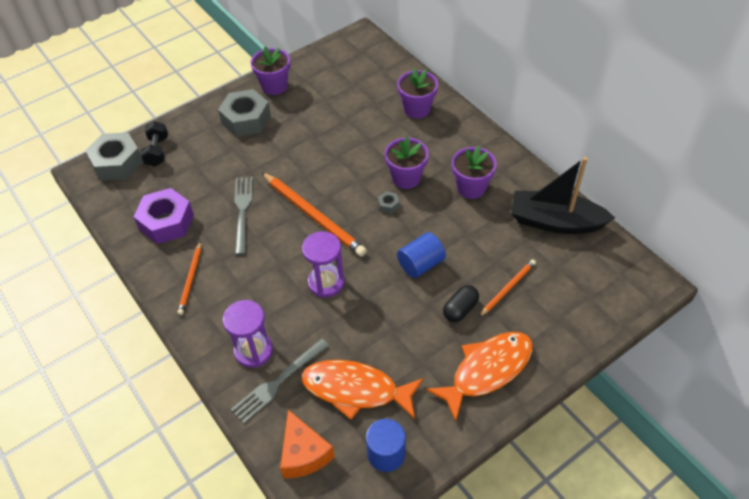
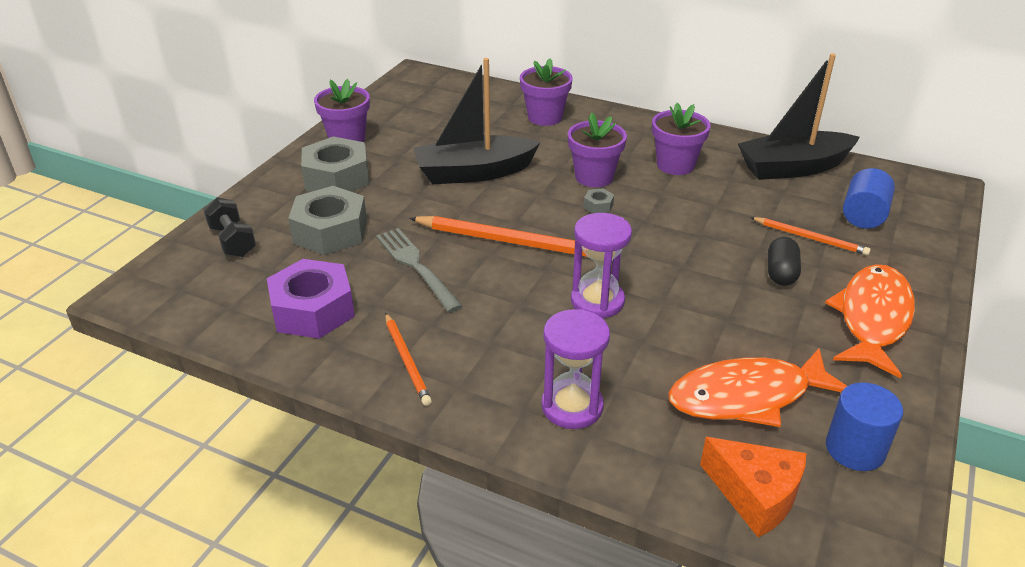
camera: 30 degrees left, 15 degrees down
(117, 163) = (178, 270): grey nut -> grey nut (330, 232)
(278, 382) = (641, 428): grey fork -> none
(331, 145) = (474, 172): none -> black boat
(420, 264) = (692, 247): blue cylinder -> blue cylinder (863, 216)
(507, 289) = (810, 238): orange pencil -> orange pencil turned 105 degrees clockwise

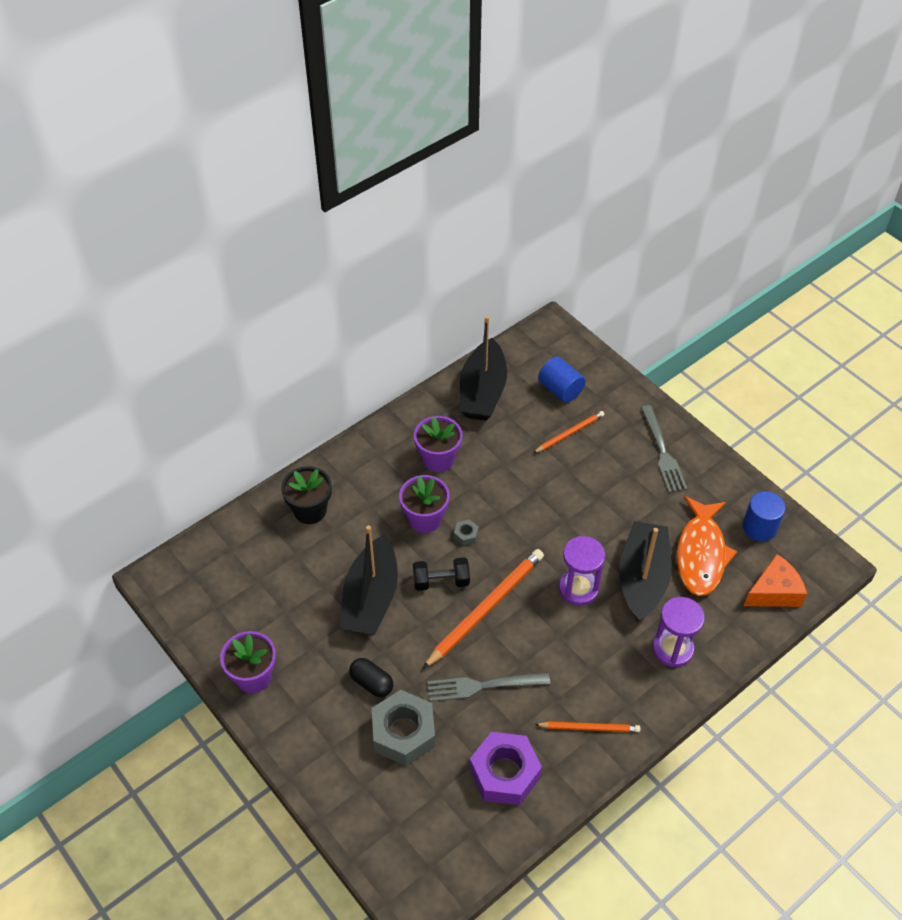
camera: 65 degrees left, 15 degrees up
(233, 241) = (379, 812): black dumbbell -> black dumbbell (441, 581)
(337, 178) = (319, 704): grey nut -> none
(545, 117) = (310, 510): purple flower pot -> black flower pot
(659, 351) = (642, 578): none -> black boat
(781, 273) = (598, 471): black capsule -> black capsule (372, 683)
(872, 319) = (662, 452): orange fish -> grey fork

